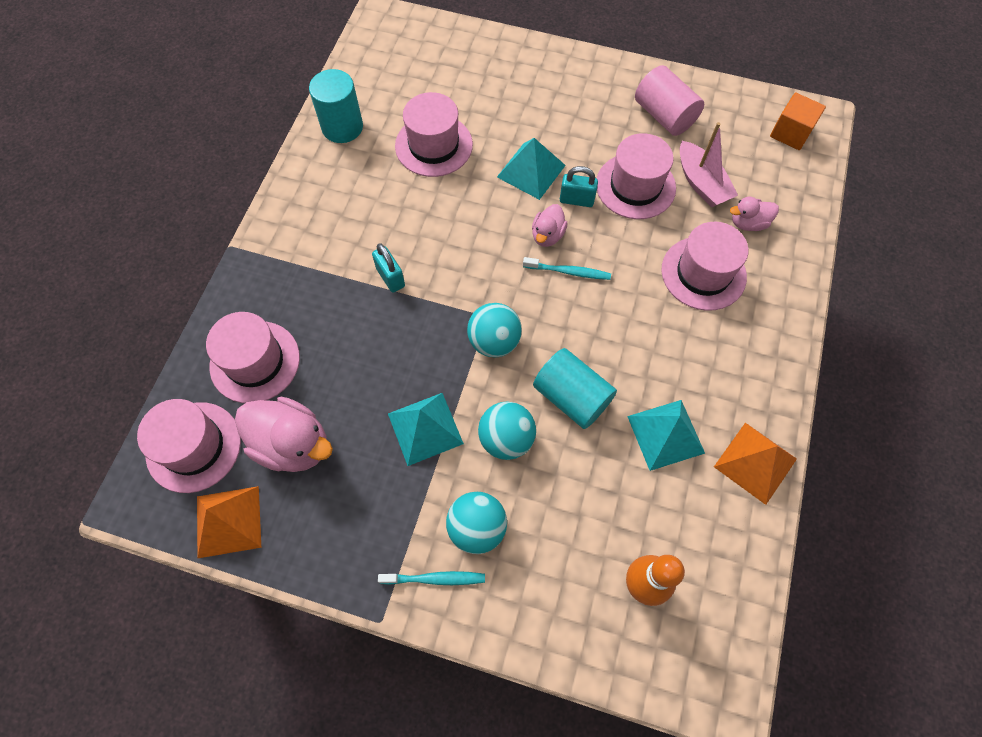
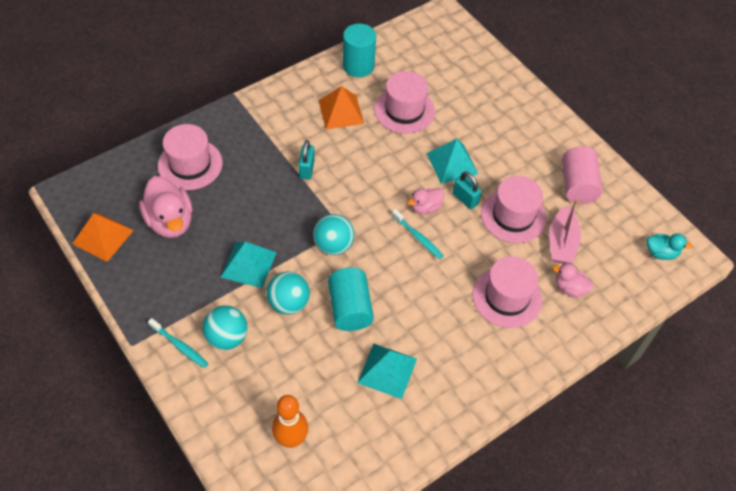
camera: 35 degrees right, 10 degrees down
(193, 447) = (119, 186): pink hat -> none
(755, 462) = (428, 428): orange pyramid -> orange pyramid (341, 112)
(790, 133) = (661, 253): orange cube -> turquoise duck

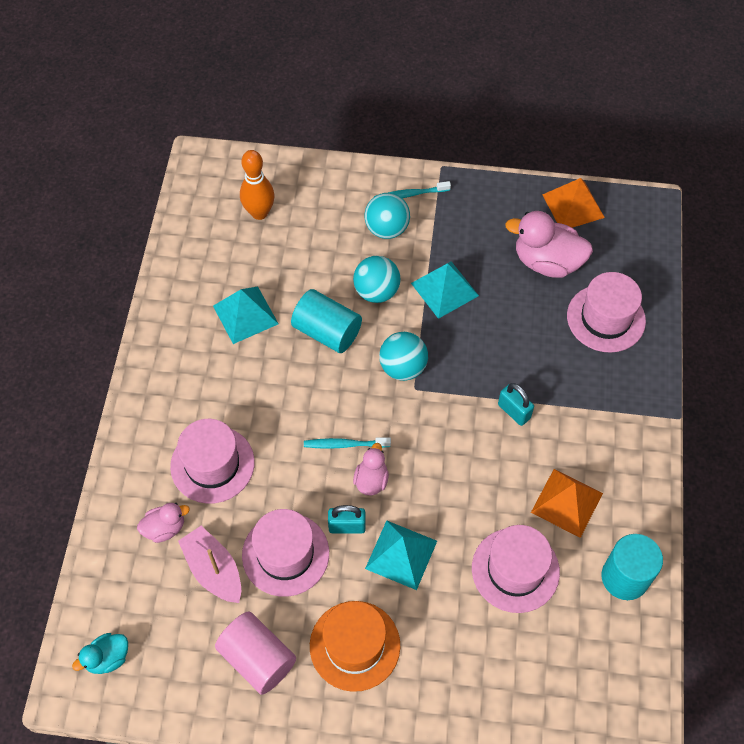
camera: 135 degrees right, 5 degrees up
(521, 149) = (355, 645): none -> orange hat

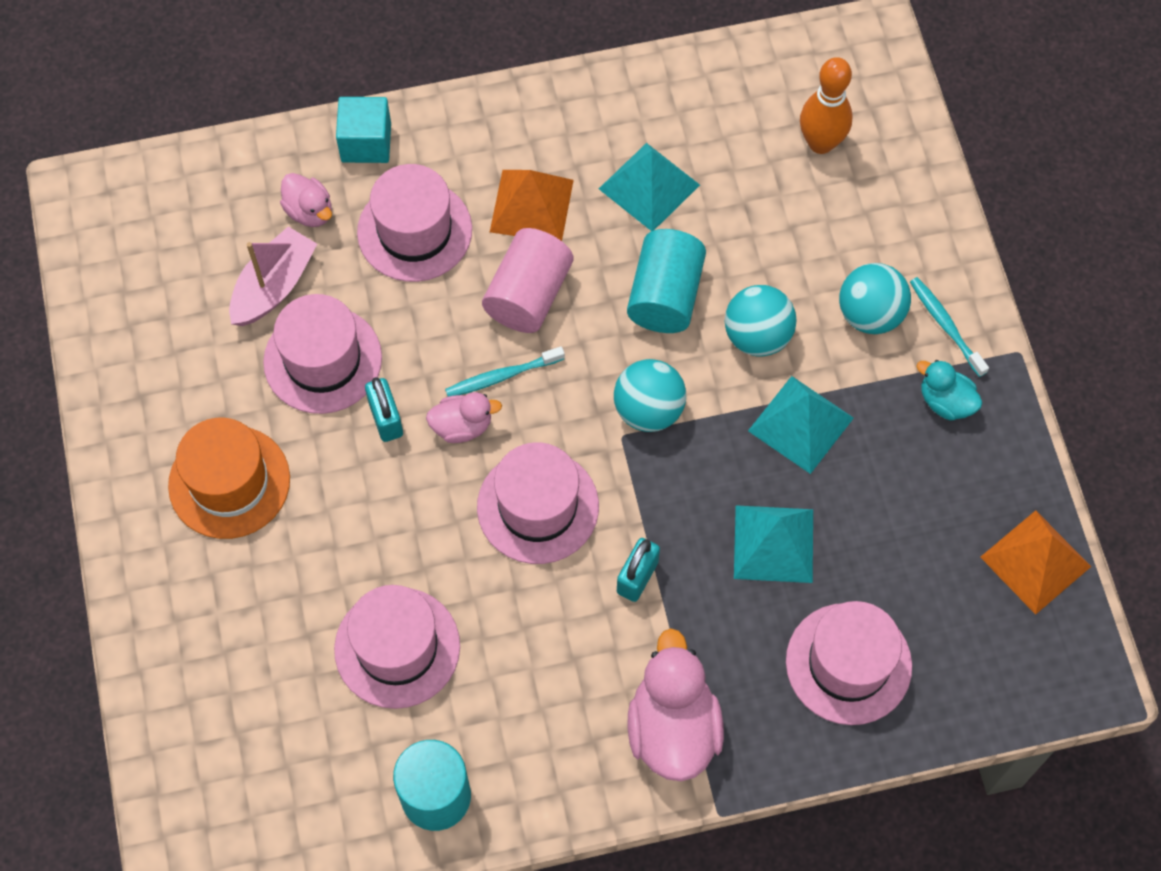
camera: 70 degrees right, 5 degrees up
(108, 658) = (128, 216): turquoise duck -> turquoise duck (945, 402)
(128, 474) = (366, 142): none -> turquoise cube
(257, 658) = (178, 377): pink cylinder -> pink cylinder (528, 295)
(345, 444) = (502, 376): turquoise toothbrush -> turquoise toothbrush turned 90 degrees counterclockwise
(401, 554) = (370, 497): turquoise pyramid -> turquoise pyramid (774, 544)
(445, 453) = (538, 506): none -> pink hat
(547, 262) = (912, 552): pink duck -> pink duck (673, 728)
(566, 502) = (521, 688): orange pyramid -> orange pyramid (531, 205)

